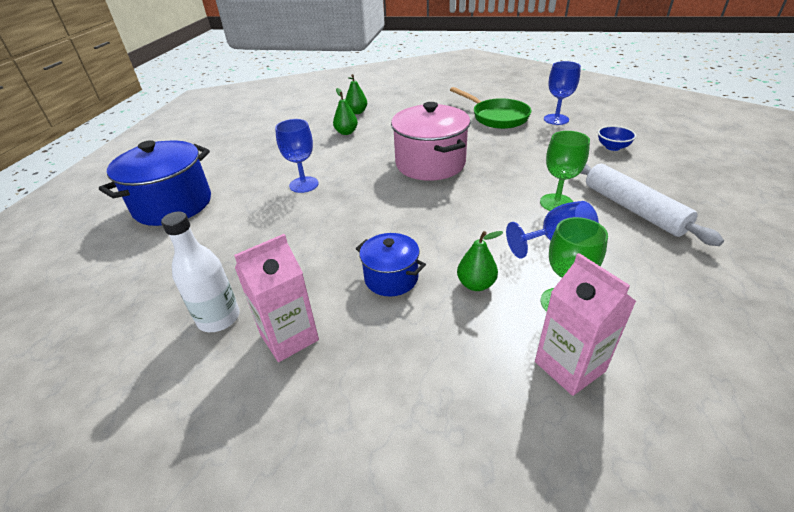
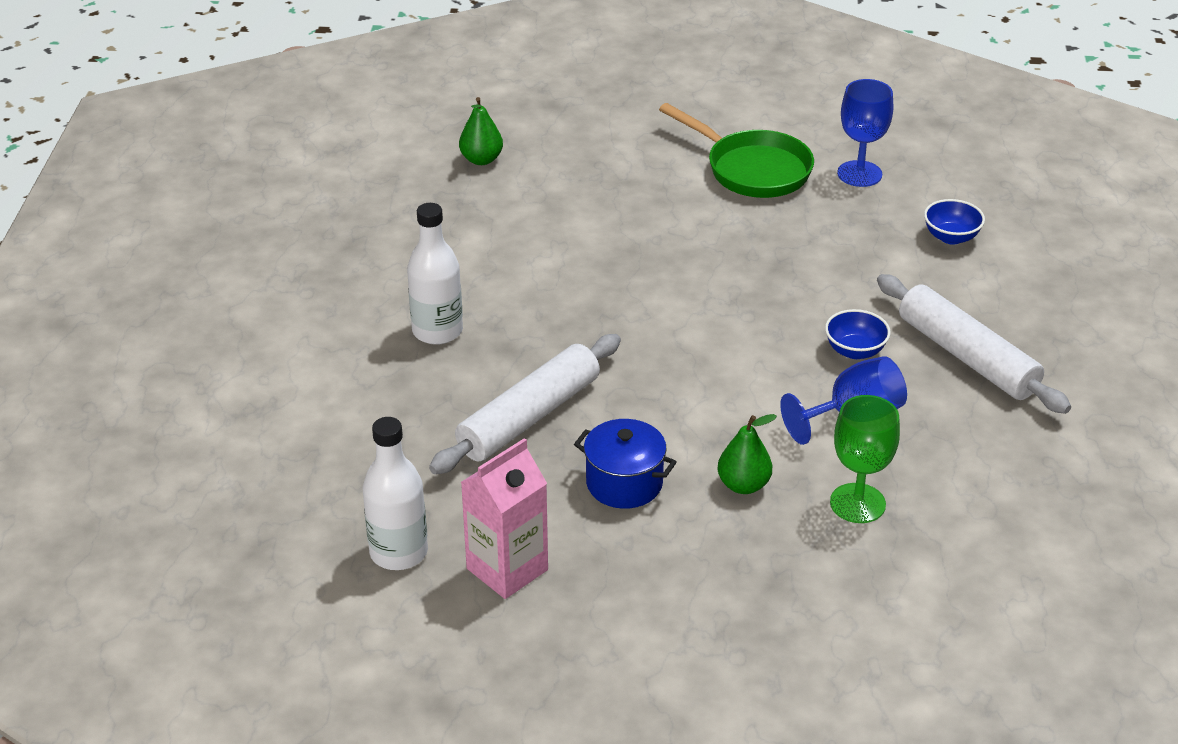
camera: 10 degrees left, 0 degrees up
(173, 205) = (224, 379): blue pot -> none
(304, 184) = (437, 331): blue goblet -> white bottle
(340, 233) = (529, 417): none -> white rolling pin
(346, 132) = (476, 212): green pear -> none
(430, 164) = (646, 281): pink pot -> none
(556, 203) = (855, 351): green goblet -> blue bowl
(569, 366) = (863, 577): pink carton -> none

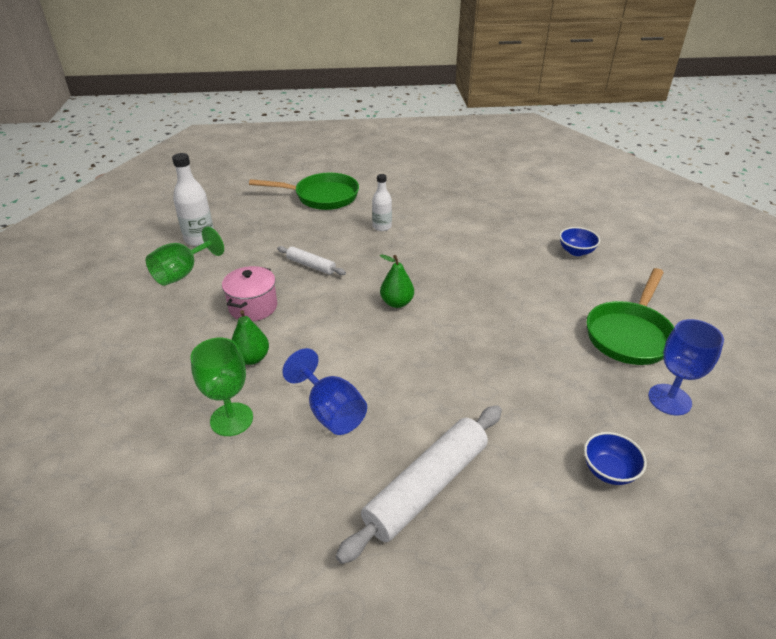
camera: 80 degrees right, 0 degrees up
(303, 392) = (321, 197): none -> green pan
(437, 331) = (382, 227): white bottle -> white bottle, size x0.65
(481, 159) = (557, 220): green pear -> green pear (397, 303)
(507, 569) = (182, 273): pink carton -> green goblet
(529, 417) = (311, 265): white rolling pin -> white rolling pin, size x0.52
(624, 483) = (253, 307): blue pot -> pink pot
(855, 351) = (414, 409): blue bowl -> blue bowl (576, 251)

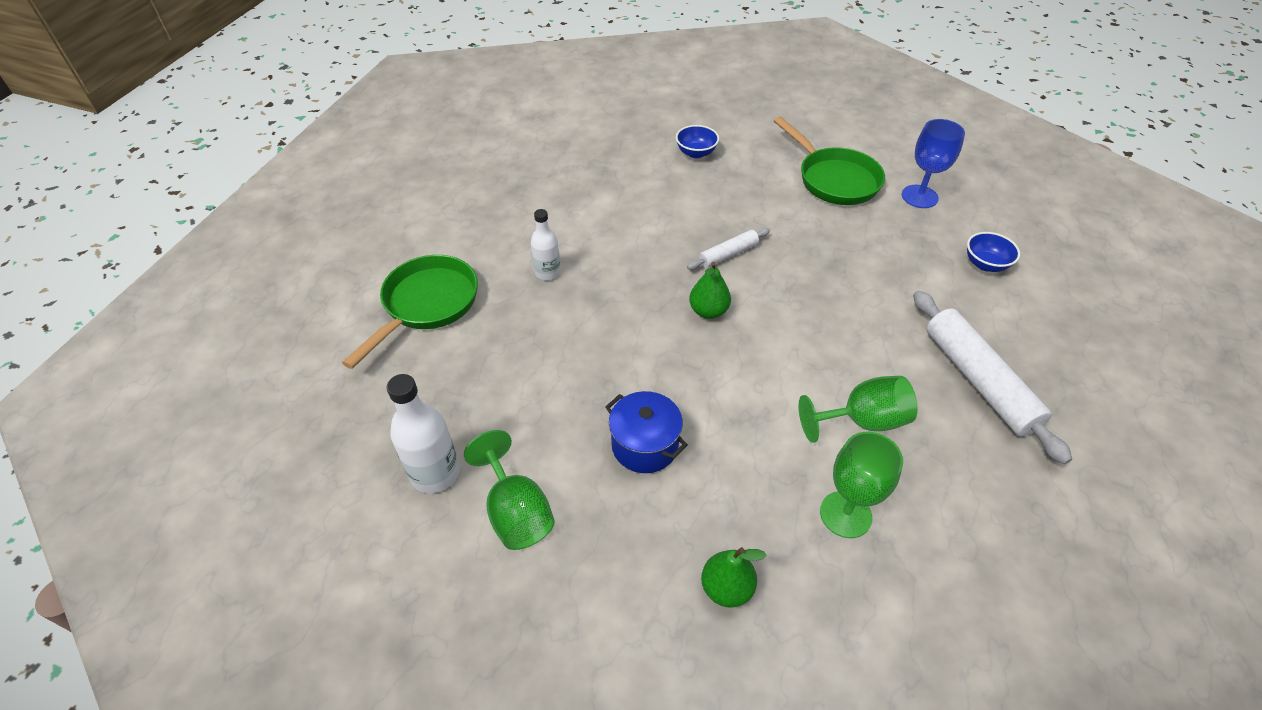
camera: 65 degrees left, 10 degrees up
(251, 358) = (747, 471): green pear -> green pear (726, 588)
(253, 307) = (645, 445): pink pot -> blue pot
(311, 265) = (589, 363): white rolling pin -> white rolling pin (728, 254)
(331, 412) = (862, 421): blue goblet -> green goblet

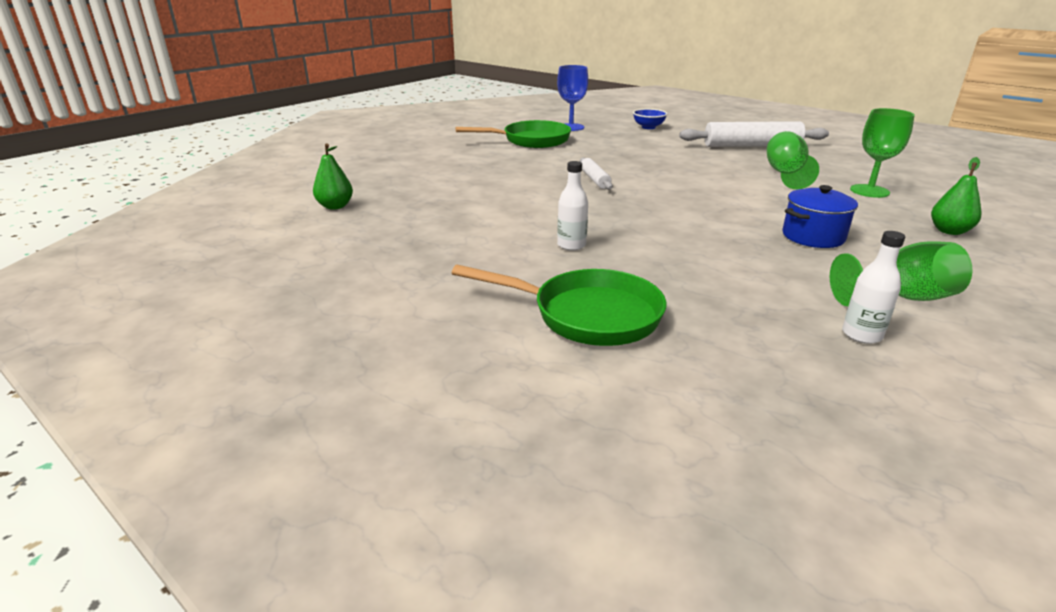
camera: 70 degrees left, 20 degrees down
(426, 305) = (587, 315): green pan -> green pan turned 150 degrees clockwise
(435, 473) = (861, 335): white bottle -> white bottle, size x0.65
(696, 153) = (449, 169): blue bowl -> none
(708, 311) = (660, 195): green pear -> green pear (335, 206)

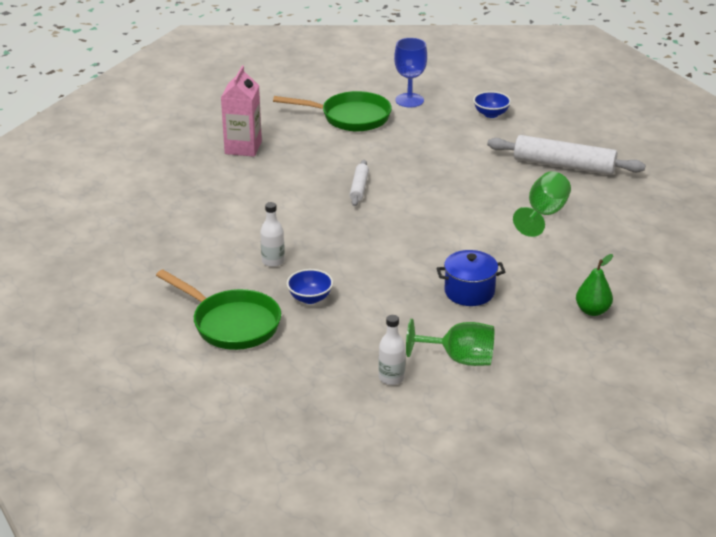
camera: 20 degrees right, 5 degrees up
(335, 206) = (126, 182): green pear -> none
(447, 168) = (243, 147): none -> pink carton
(654, 271) = (310, 298): none -> blue bowl
(869, 191) = (593, 252): green goblet -> none

